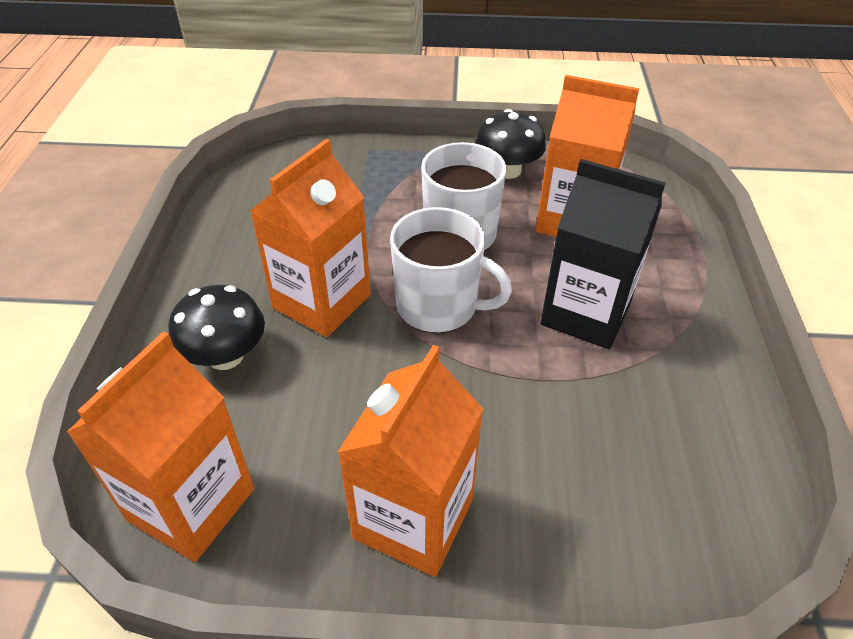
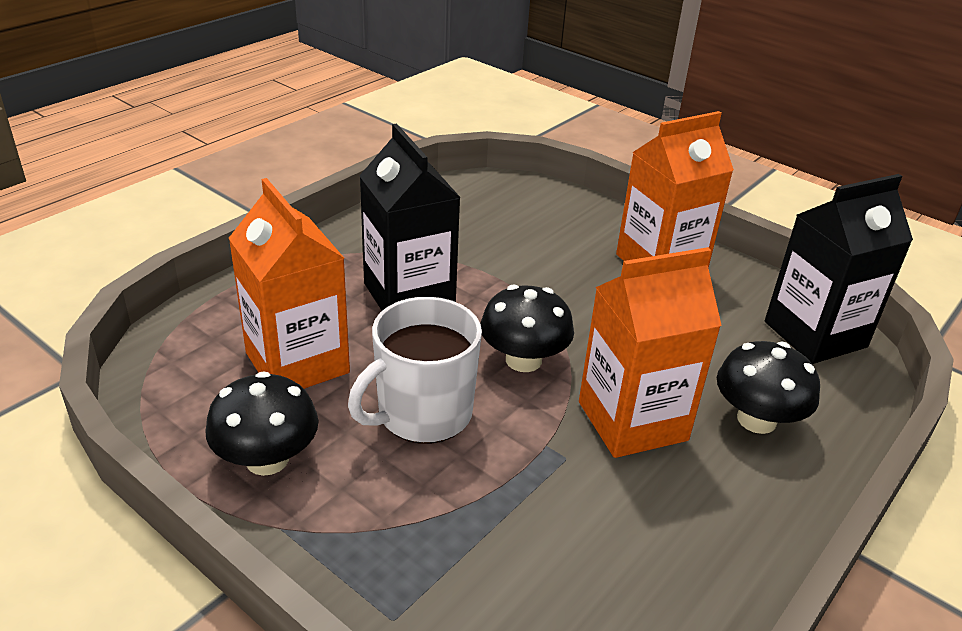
camera: 145 degrees left, 10 degrees down
(191, 504) = (815, 334): orange carton -> black carton
(438, 306) = (523, 360): white mug -> black mushroom

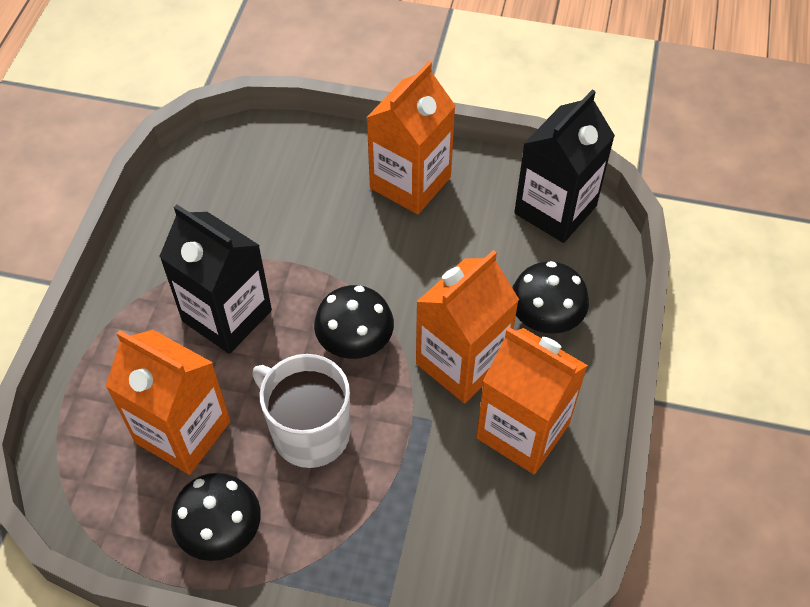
camera: 25 degrees left, 20 degrees up
(422, 413) = (309, 432): white mug -> white mug turned 105 degrees clockwise
(672, 513) = (523, 431): none -> orange carton

